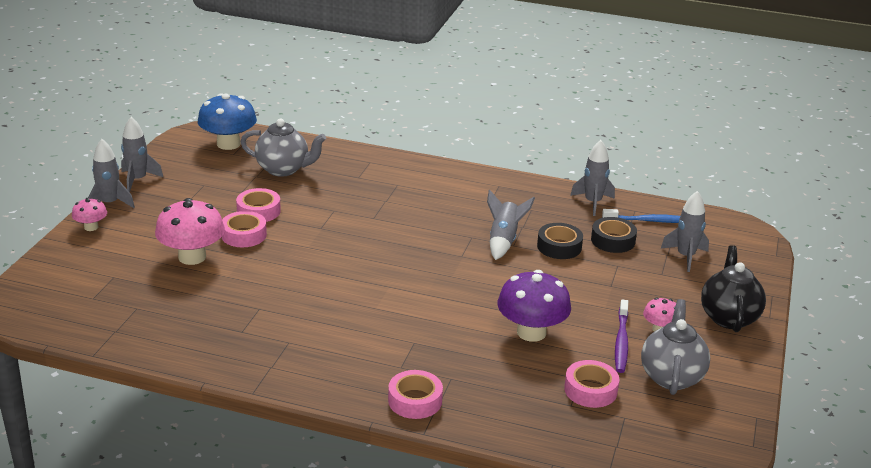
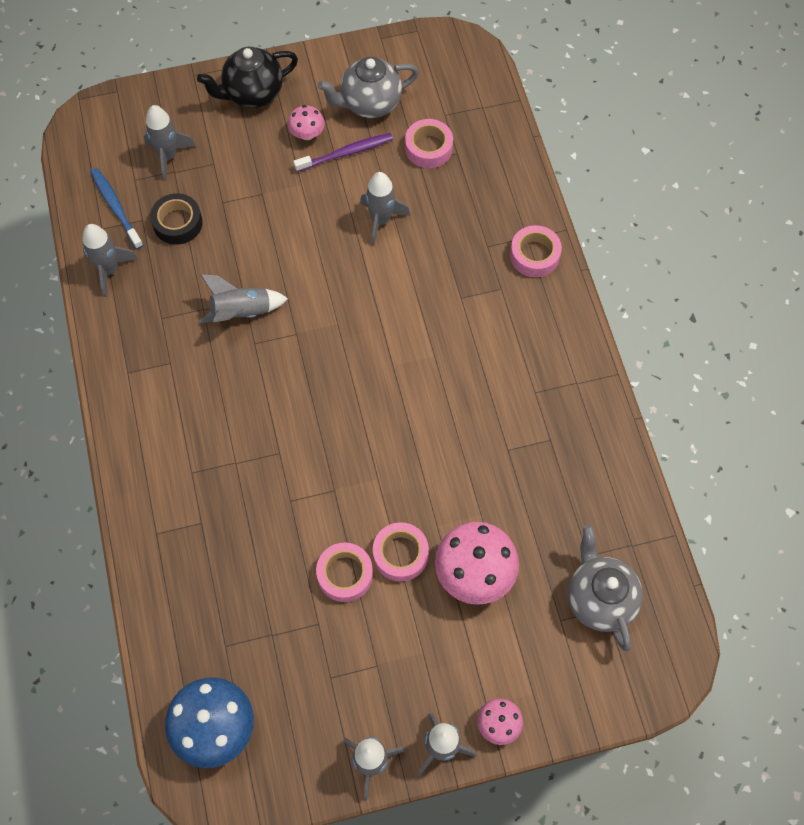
camera: 120 degrees left, 35 degrees up
(283, 169) = (236, 615): grey teapot -> grey teapot (599, 599)
(531, 332) = (381, 220): purple mushroom -> grey rocket
(559, 247) = (221, 261): black tape -> none

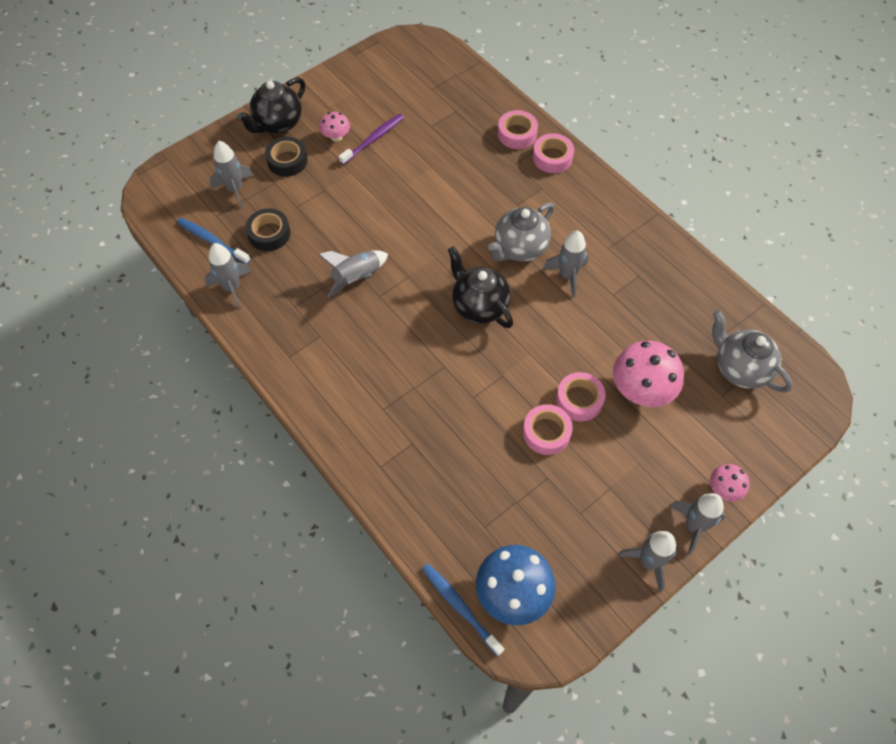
camera: 25 degrees left, 5 degrees down
(156, 716) = (459, 606): none -> blue toothbrush
(240, 143) = (287, 161): none -> black tape
(353, 400) = (479, 306): none -> black teapot
(370, 104) = (372, 100): grey teapot -> grey teapot (519, 248)
(381, 220) = (426, 175): grey rocket -> grey rocket (567, 275)
(428, 148) = (433, 114): pink tape -> pink tape (517, 134)

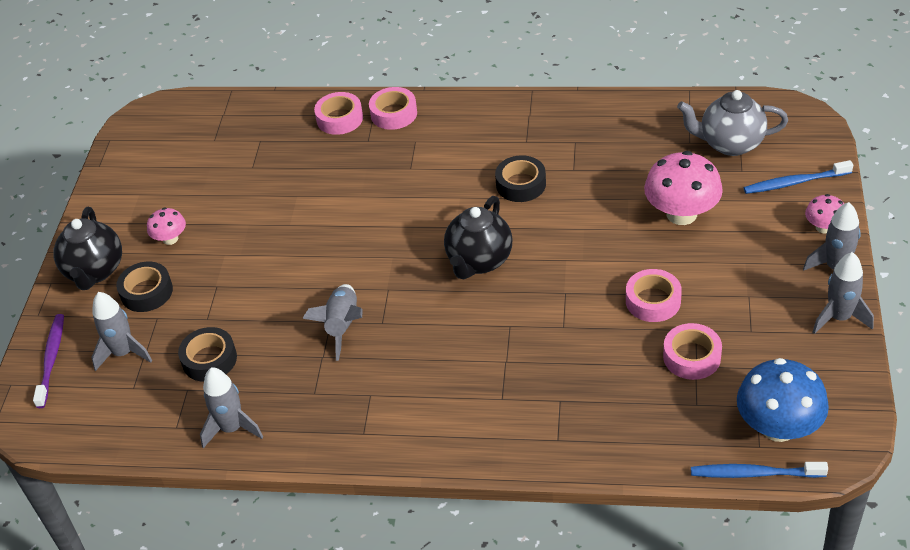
camera: 40 degrees left, 15 degrees down
(212, 240) = (157, 410): blue toothbrush -> blue toothbrush (794, 182)
(374, 139) = (211, 214): purple toothbrush -> purple toothbrush (51, 359)
(479, 306) = (479, 261): black teapot -> black teapot turned 75 degrees counterclockwise
(519, 248) = (456, 196): grey teapot -> none
(567, 275) = (521, 184): grey rocket -> black tape
(579, 400) = (646, 259): pink tape -> pink tape (691, 357)

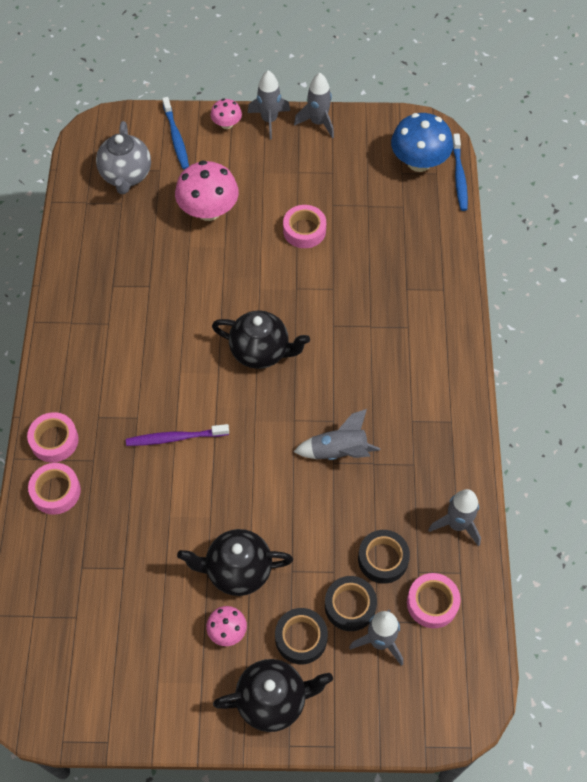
camera: 100 degrees left, 15 degrees up
(51, 359) = (391, 713): purple toothbrush -> purple toothbrush (174, 438)
(228, 245) = (237, 571): none -> black teapot
(521, 184) = (166, 325): black tape -> black tape (350, 606)
(691, 357) = (359, 208): pink tape -> pink tape (432, 603)

